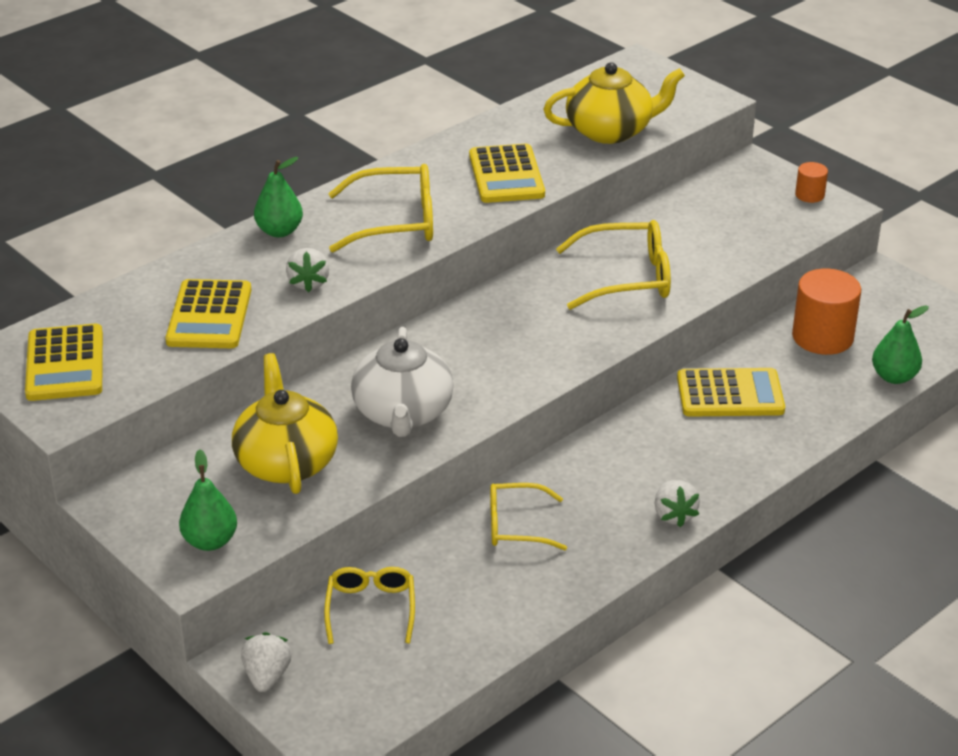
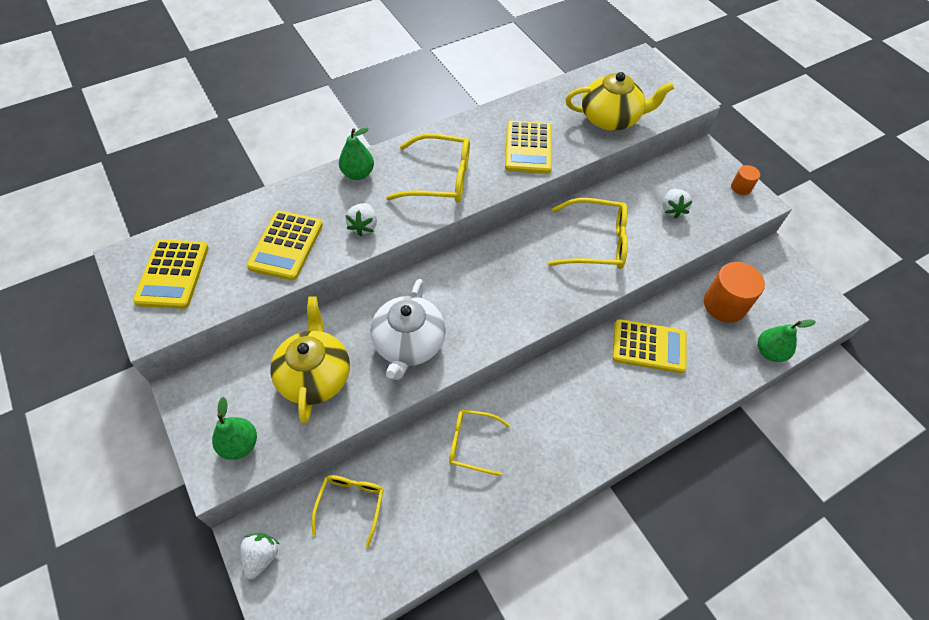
camera: 10 degrees right, 20 degrees up
(674, 515) = (585, 456): white strawberry -> white strawberry (672, 210)

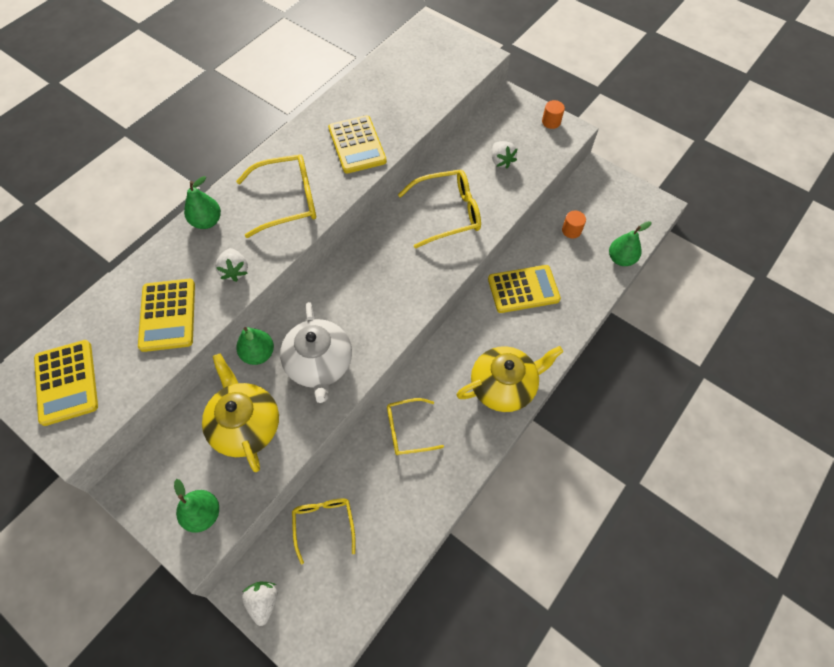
camera: 20 degrees left, 5 degrees up
(355, 313) = (258, 354): none -> green pear
(610, 118) = (420, 93): yellow teapot -> yellow teapot (504, 386)
(724, 304) = (571, 230): orange cylinder -> orange cylinder, size x0.51

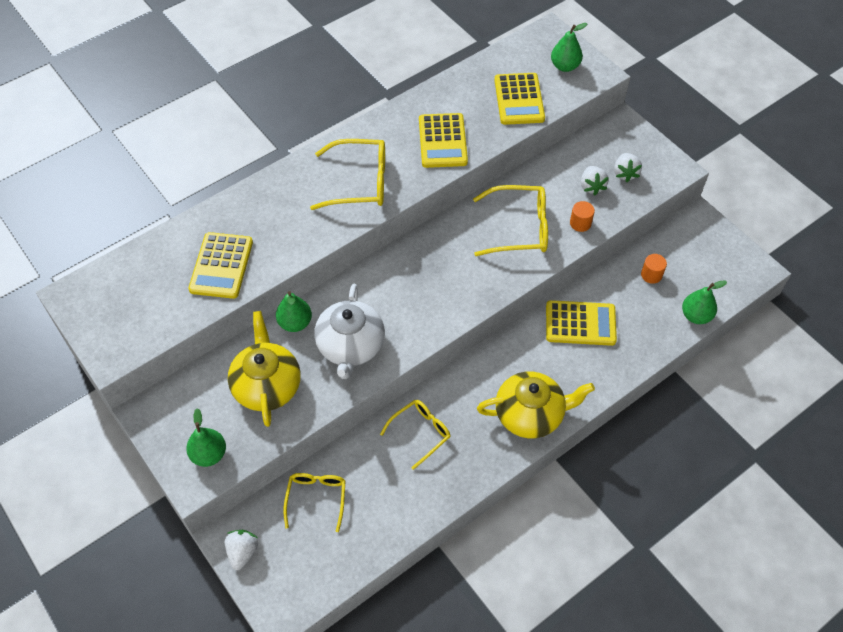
camera: 15 degrees right, 5 degrees down
(67, 382) = (119, 305): yellow calculator -> yellow calculator (519, 99)
(207, 221) = (278, 186): green pear -> green pear (565, 66)
(235, 271) = (293, 239): white strawberry -> white strawberry (625, 173)
(407, 430) = (420, 432): yellow glasses -> yellow glasses turned 135 degrees clockwise
(551, 122) = (658, 156): orange cylinder -> orange cylinder (580, 223)

